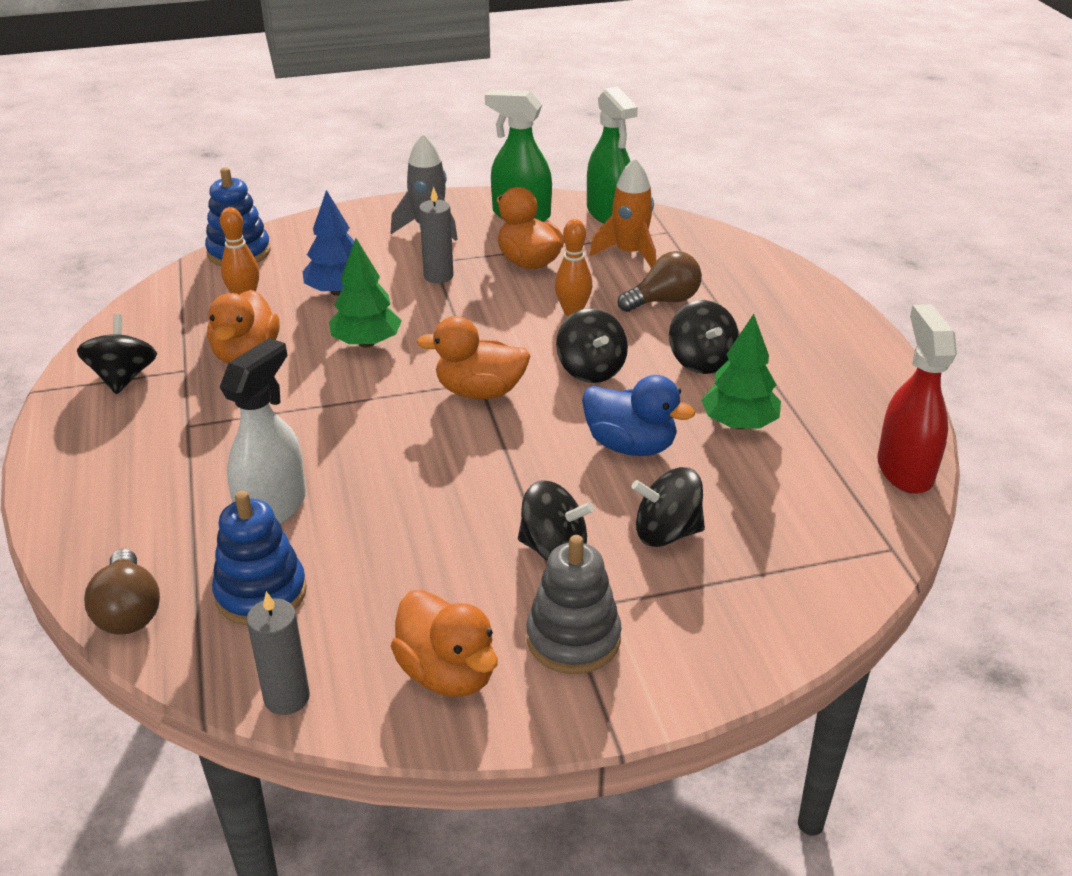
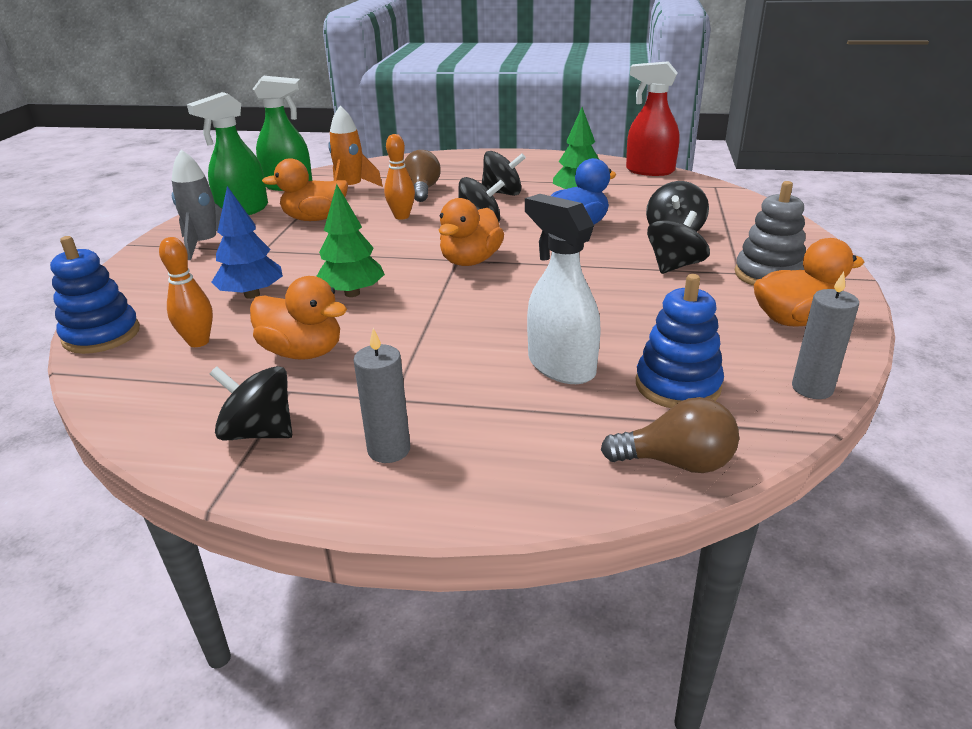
camera: 65 degrees left, 5 degrees down
(438, 276) = (288, 251): grey candle -> grey candle (389, 450)

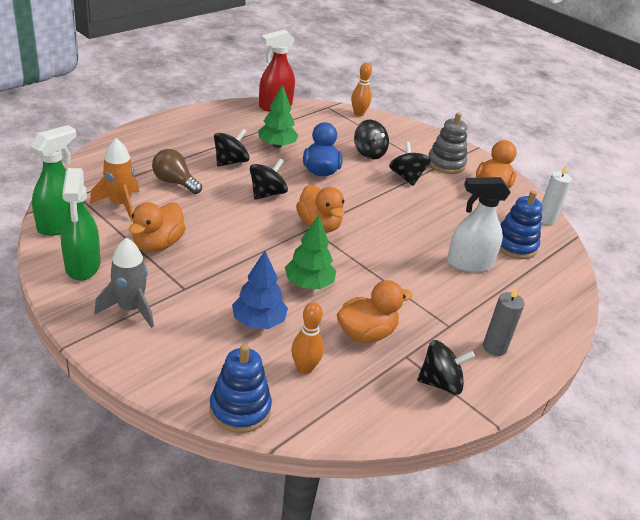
camera: 60 degrees left, 5 degrees up
(259, 432) = (440, 382): black spinning top -> black spinning top turned 150 degrees counterclockwise
(402, 216) = (211, 212): orange bowling pin -> orange bowling pin (358, 114)
(676, 462) = (567, 280): brown light bulb -> none
(812, 388) = (546, 219): grey candle -> white candle

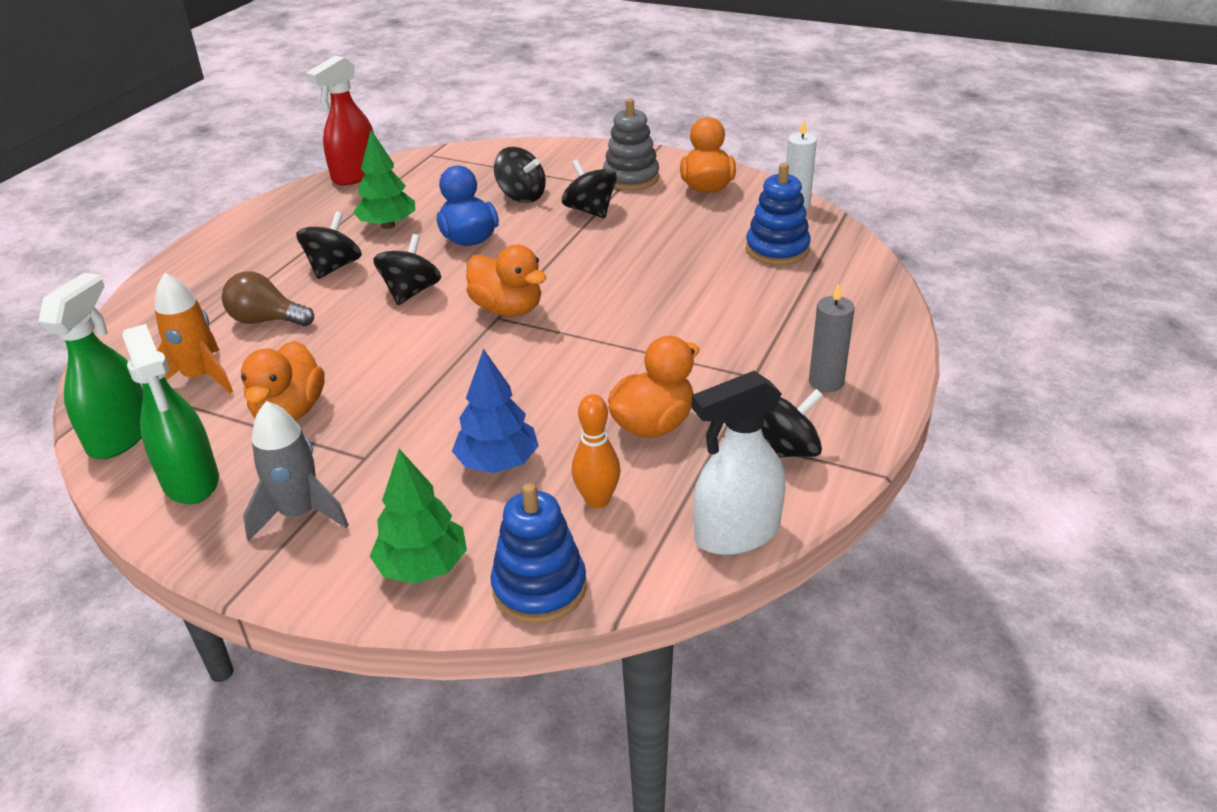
camera: 15 degrees left, 0 degrees up
(309, 284) = (538, 389): green tree -> green tree (423, 567)
(358, 114) = (478, 151): orange bowling pin -> none
(469, 263) = (733, 291): white spray bottle -> white spray bottle (736, 534)

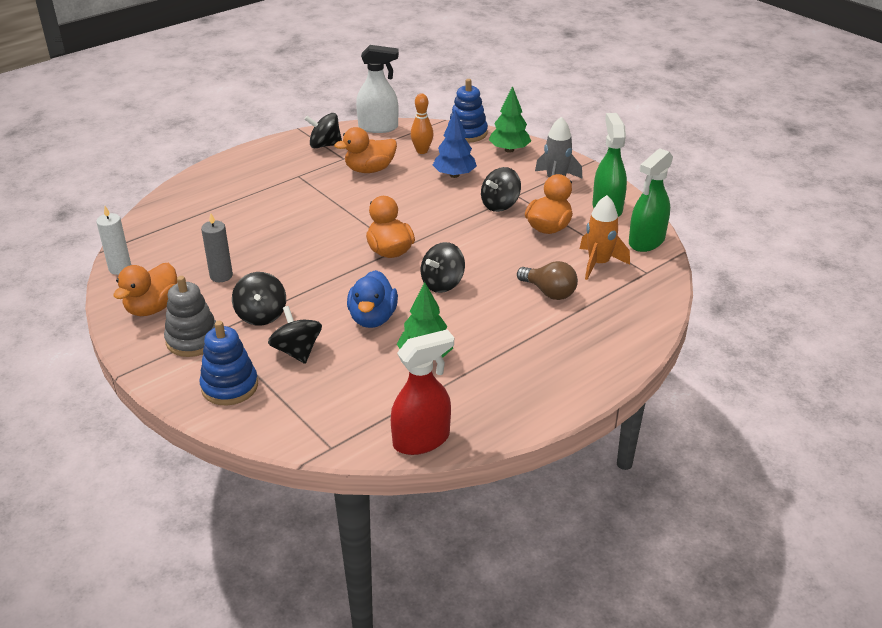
camera: 155 degrees left, 0 degrees up
(333, 267) = (487, 324): black spinning top -> black spinning top (500, 205)
(777, 249) = (184, 238): blue stacking toy -> blue stacking toy (229, 386)
(826, 382) = (269, 163): grey candle -> grey candle (221, 276)

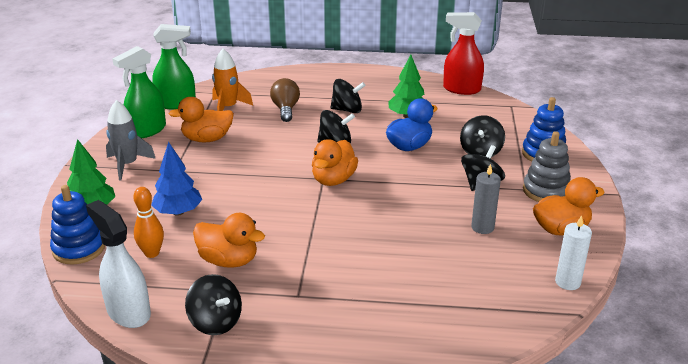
camera: 135 degrees left, 5 degrees down
(500, 205) = (200, 170): black spinning top -> black spinning top (347, 110)

